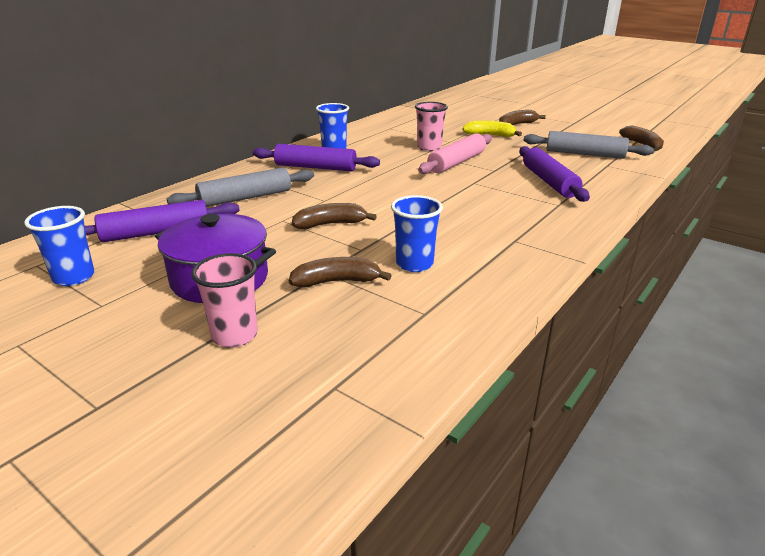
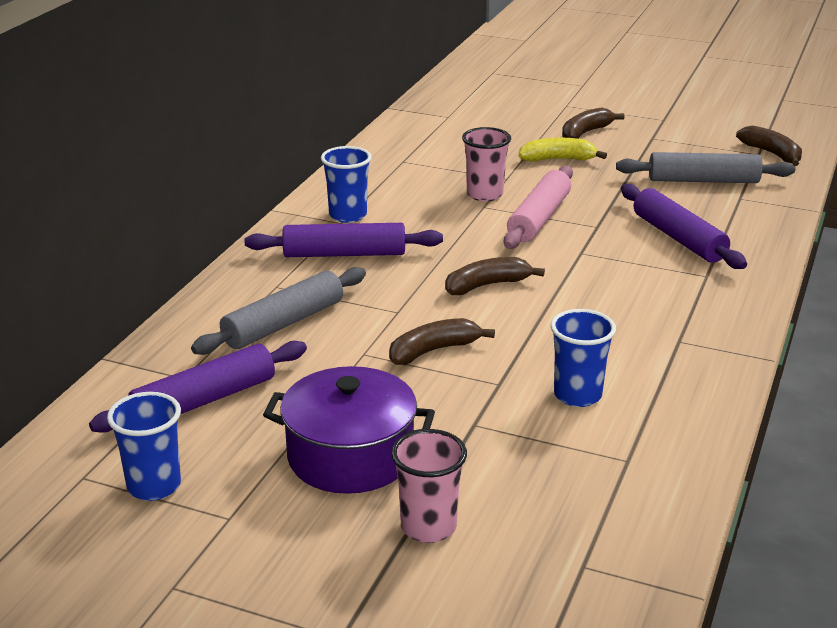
camera: 15 degrees left, 0 degrees up
(337, 281) = (499, 435): brown banana -> brown banana (487, 285)

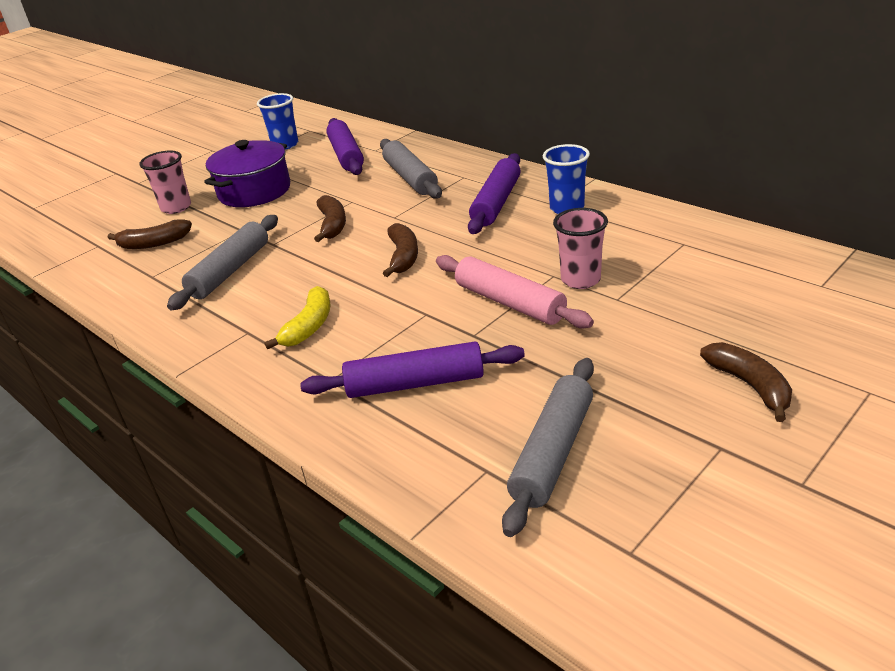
camera: 115 degrees right, 5 degrees up
(558, 159) = (660, 344): yellow banana -> yellow banana (309, 326)
(577, 395) = (230, 271): blue cup -> grey rolling pin
(772, 154) = (625, 571): brown banana -> brown banana (154, 243)

